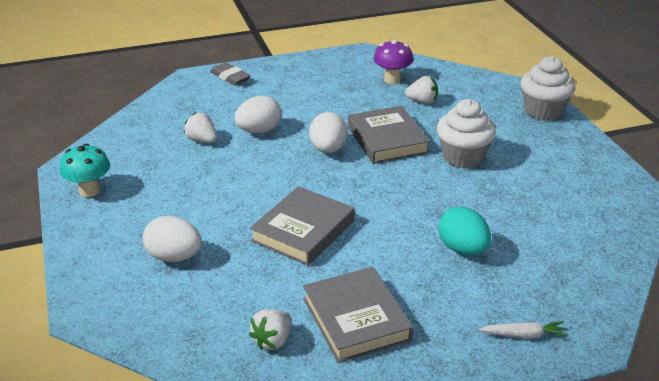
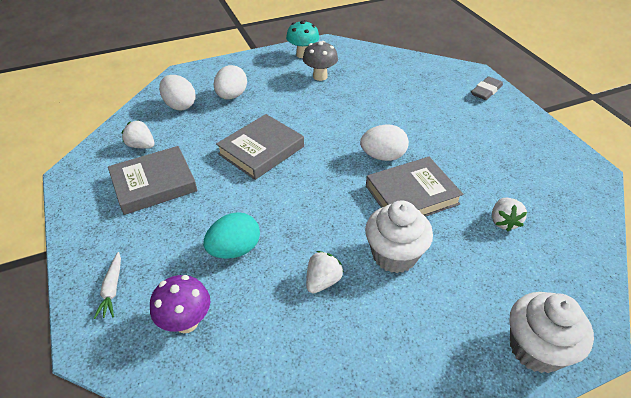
camera: 85 degrees right, 10 degrees up
(155, 179) = (320, 76): none -> grey mushroom
(202, 140) = (377, 89): white strawberry -> white strawberry (322, 281)
(259, 131) = (401, 115): white egg -> white egg (180, 105)
(303, 231) = (261, 150): grey book -> grey book turned 75 degrees counterclockwise
(392, 79) = (541, 196): purple mushroom -> purple mushroom (186, 322)

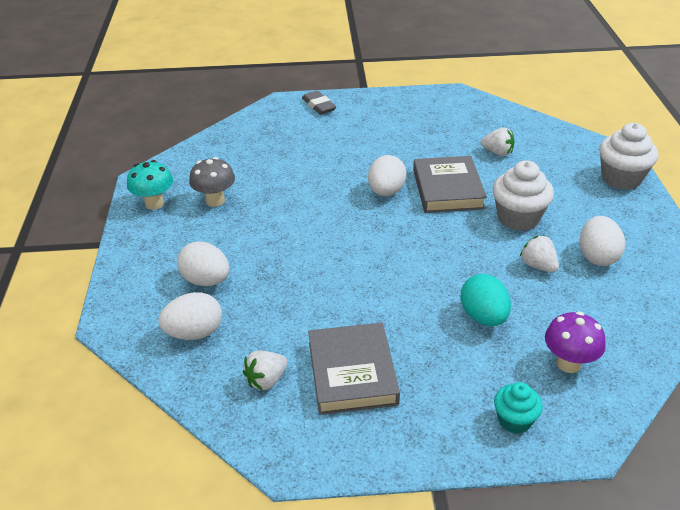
camera: 70 degrees left, 5 degrees down
(112, 289) = (514, 420): white carrot -> turquoise cupcake
(261, 150) = (333, 273): grey book -> none
(360, 333) = (597, 256): none -> white egg

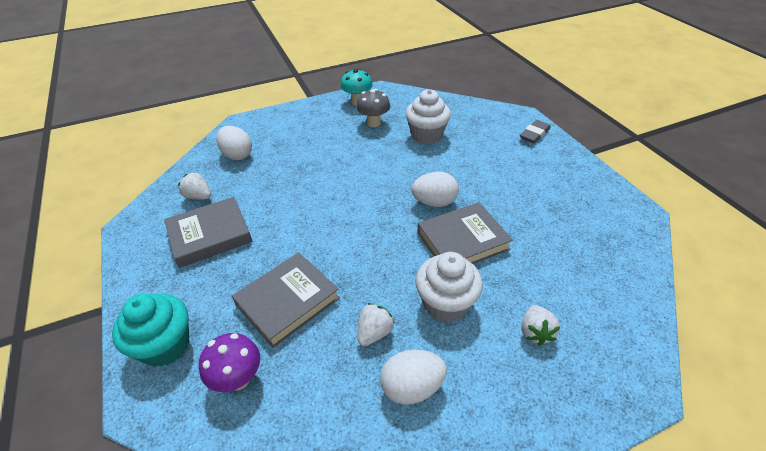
camera: 70 degrees right, 5 degrees up
(206, 280) = (288, 144): white egg -> none
(483, 317) = (288, 301): turquoise egg -> grey book
(497, 153) = (553, 267): white strawberry -> white strawberry (535, 332)
(514, 420) = (165, 345): turquoise cupcake -> turquoise cupcake, size x1.66
(621, 178) = (587, 399): white cupcake -> white cupcake (426, 135)

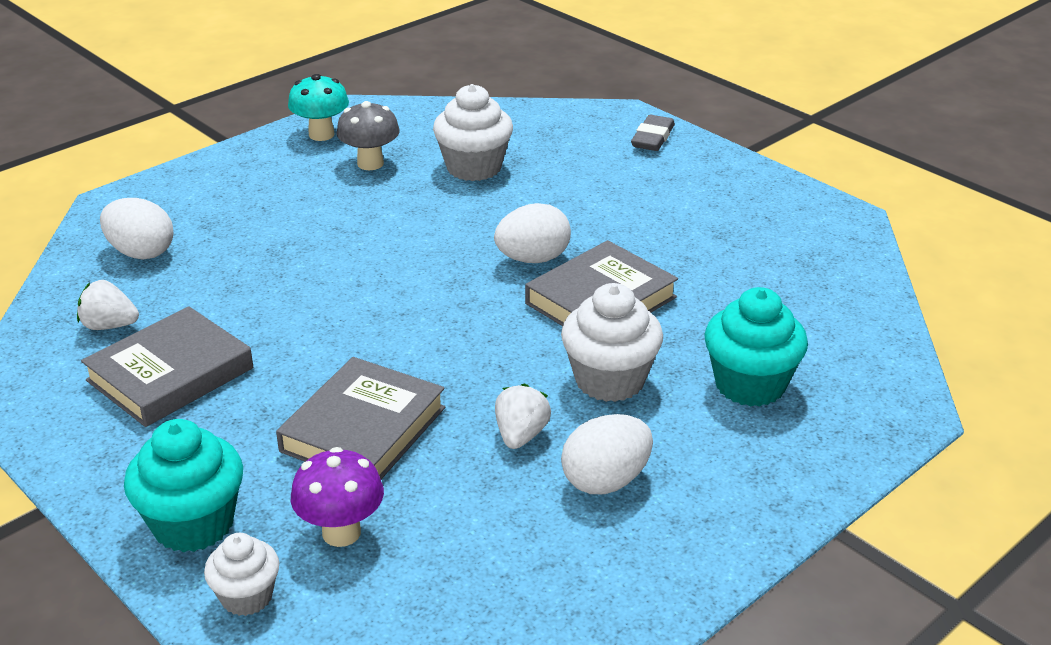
camera: 20 degrees left, 10 degrees down
(163, 413) = (247, 597): none -> white cupcake
(535, 332) = (750, 385): white strawberry -> turquoise cupcake

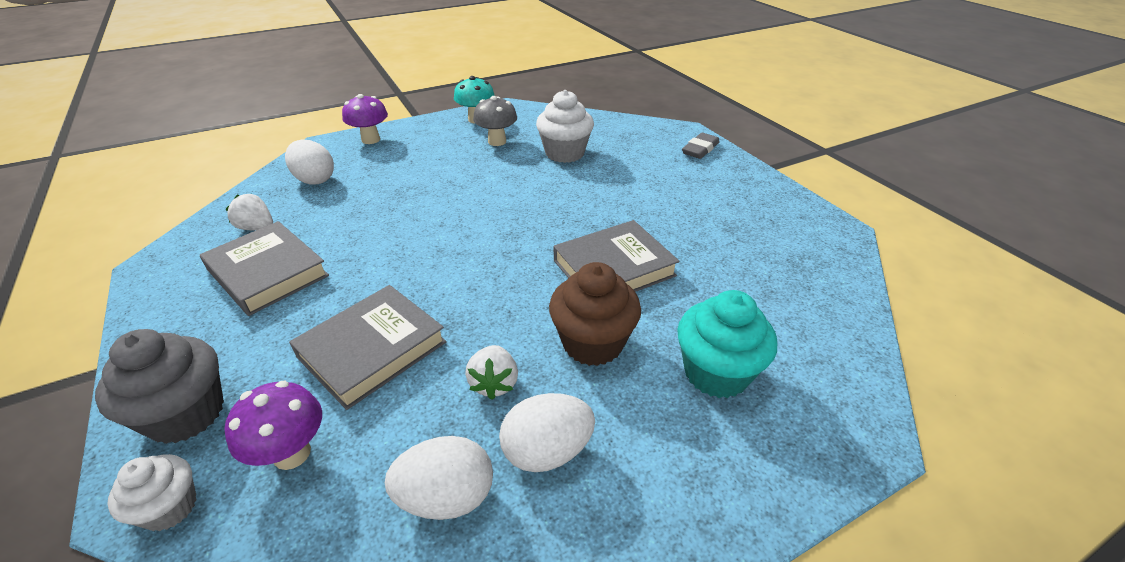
camera: 15 degrees right, 5 degrees up
(170, 374) = (268, 272): grey book -> grey book turned 75 degrees clockwise
(182, 185) = (371, 140): none -> purple mushroom
(193, 524) = (186, 414): turquoise cupcake -> grey cupcake
(521, 435) = (494, 383): white strawberry -> white strawberry turned 150 degrees clockwise
(533, 259) = (575, 225): white egg -> white egg (446, 497)
(609, 380) = (592, 343): white cupcake -> brown cupcake

